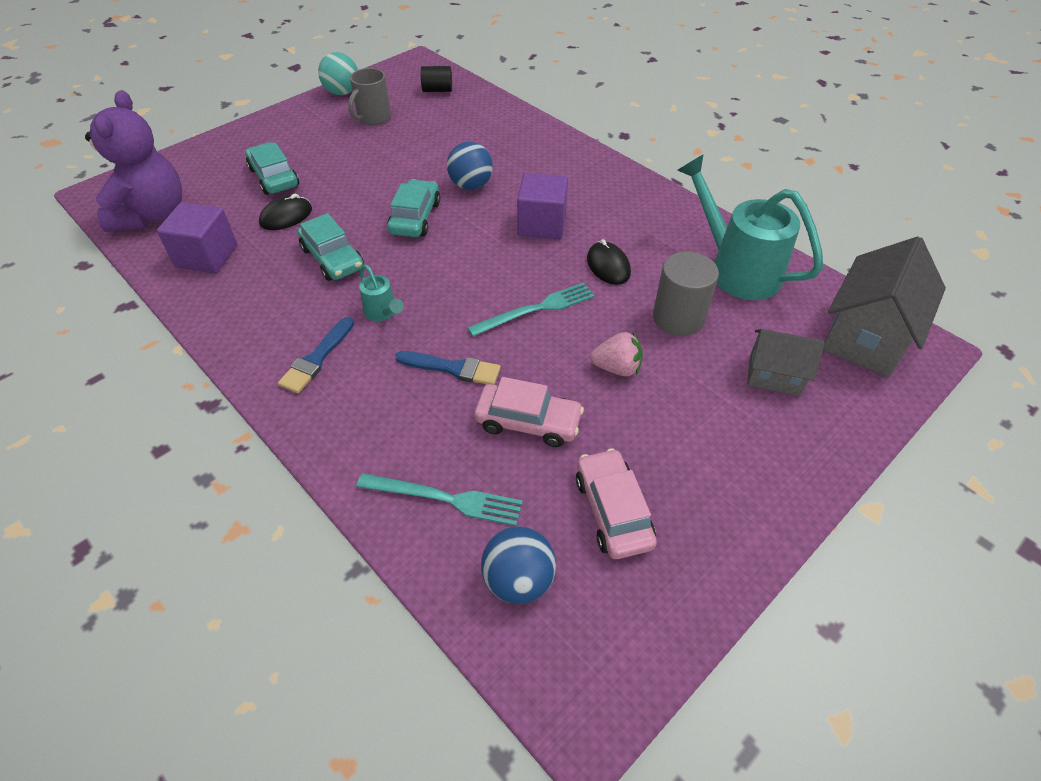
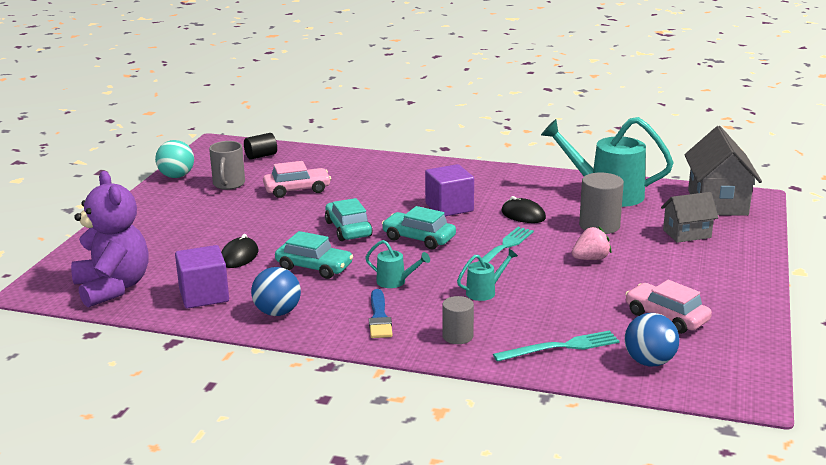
camera: 30 degrees left, 25 degrees down
(274, 177) = (193, 238): turquoise car -> turquoise car (419, 238)
(360, 424) = (457, 336): none -> grey cylinder
(453, 368) = (484, 292): blue brush -> turquoise watering can
(471, 185) = (367, 201): blue ball -> blue ball (277, 312)
(528, 422) = (567, 299): pink car -> pink car (297, 190)

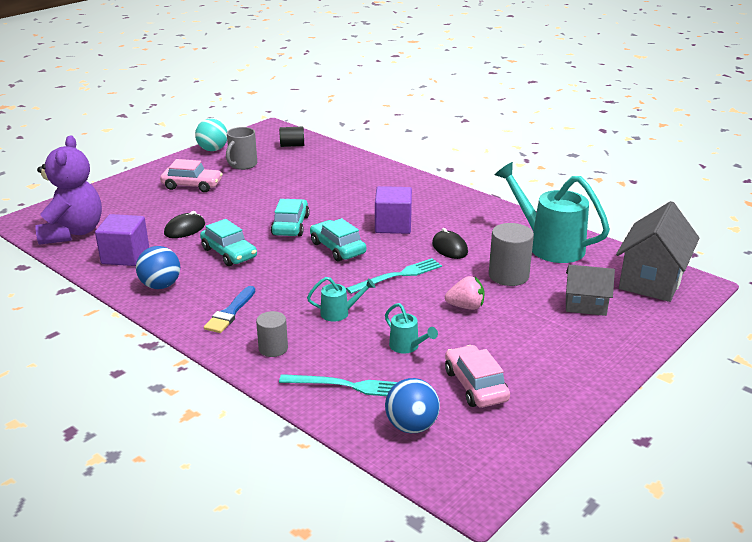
camera: 25 degrees right, 5 degrees up
(297, 190) = (288, 181): pink car -> pink car (192, 185)
(395, 282) = (276, 283): turquoise watering can -> turquoise watering can (407, 347)

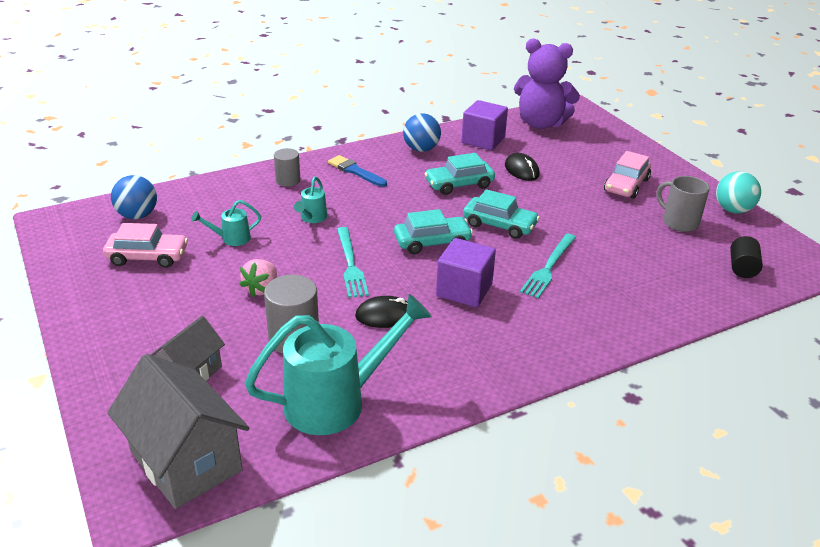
camera: 110 degrees right, 5 degrees up
(348, 386) = (210, 201): turquoise fork -> turquoise fork (549, 267)

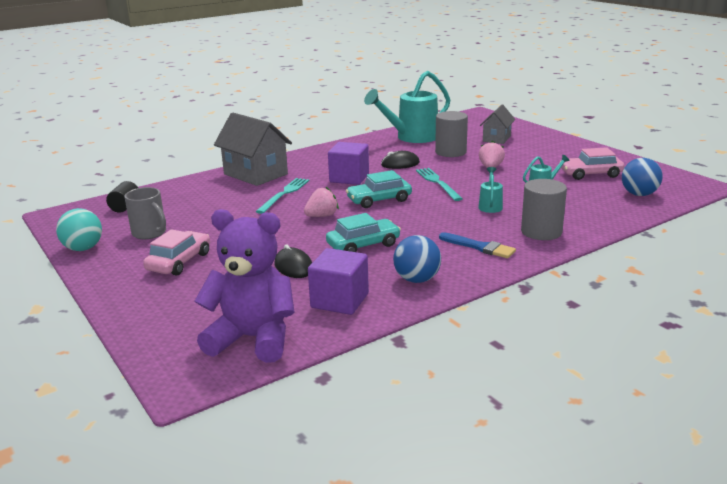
camera: 175 degrees right, 10 degrees down
(186, 461) = (470, 121): grey house -> grey house (255, 174)
(288, 180) = (541, 232): grey cylinder -> grey cylinder, size x1.58
(499, 225) = (322, 216): turquoise car -> pink strawberry

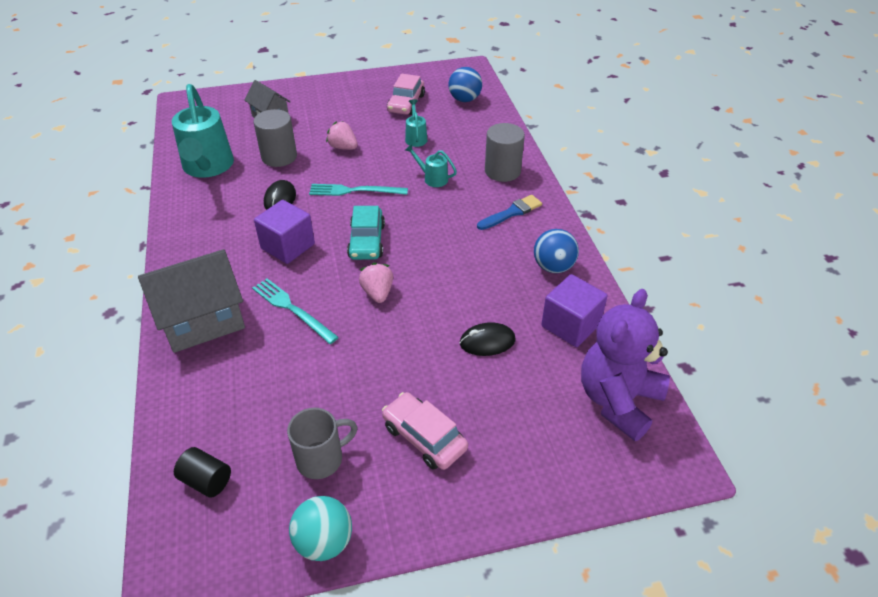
camera: 70 degrees left, 20 degrees up
(363, 245) = (466, 281): turquoise car -> none

